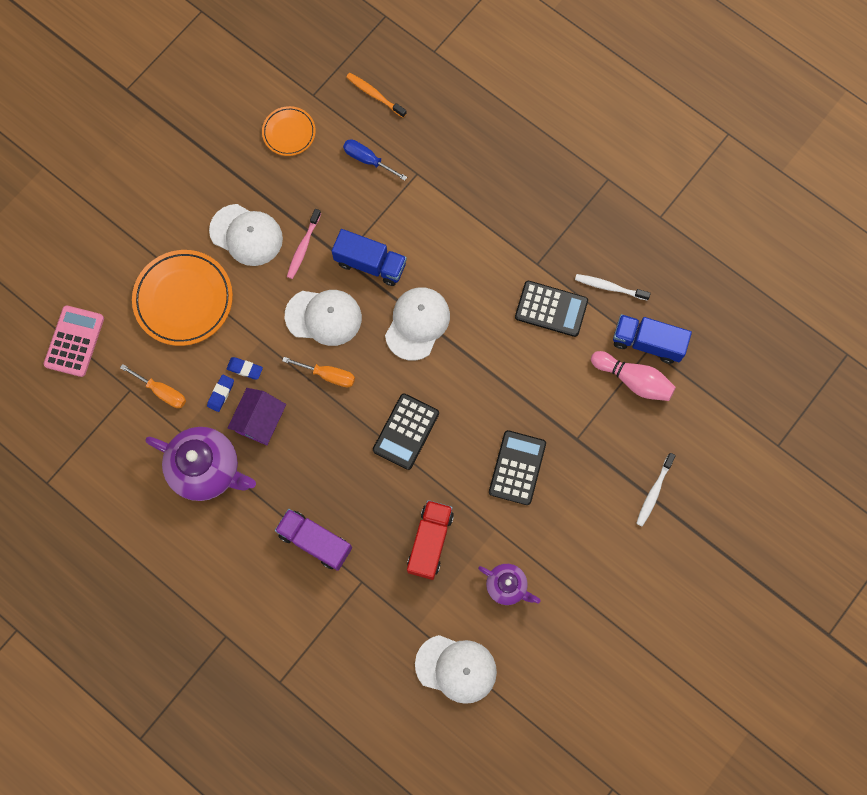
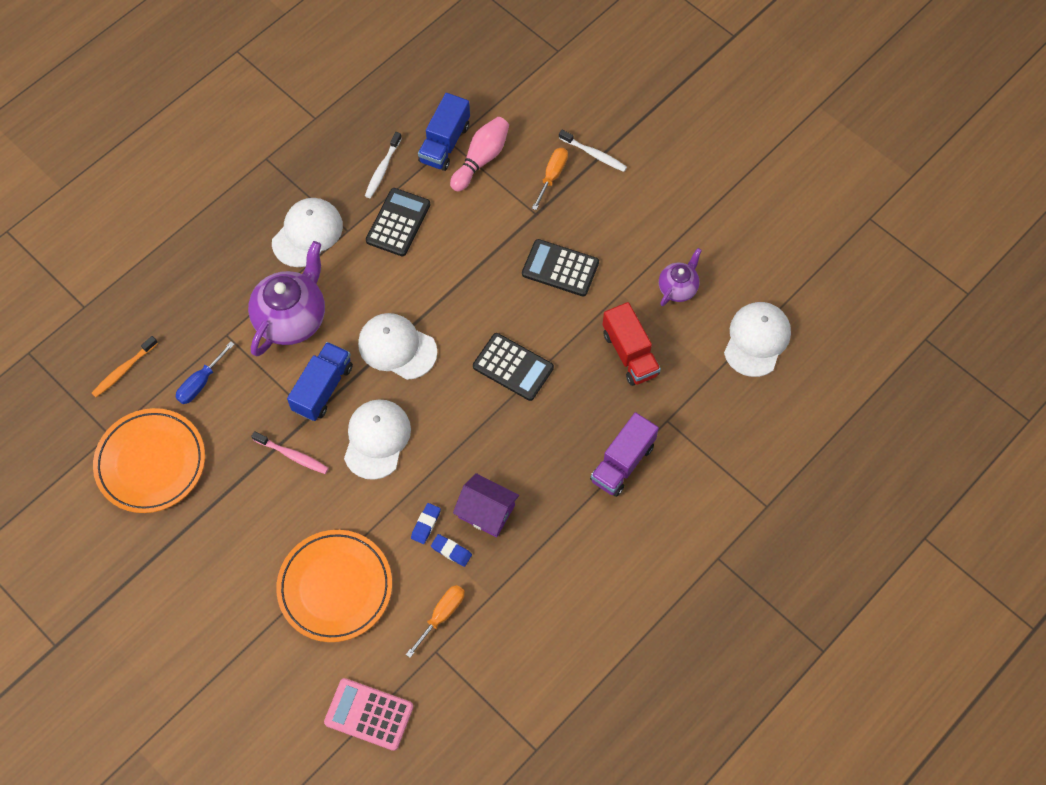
camera: 85 degrees left, 10 degrees down
(207, 469) = (536, 569): purple teapot -> purple teapot (292, 318)
(246, 235) = (268, 515): white cap -> white cap (307, 234)
(289, 132) = (151, 463): orange plate -> orange plate, size x1.80
(328, 375) = (443, 439): orange screwdriver -> orange screwdriver (552, 176)
(430, 542) = (630, 353): red truck -> red truck turned 135 degrees counterclockwise

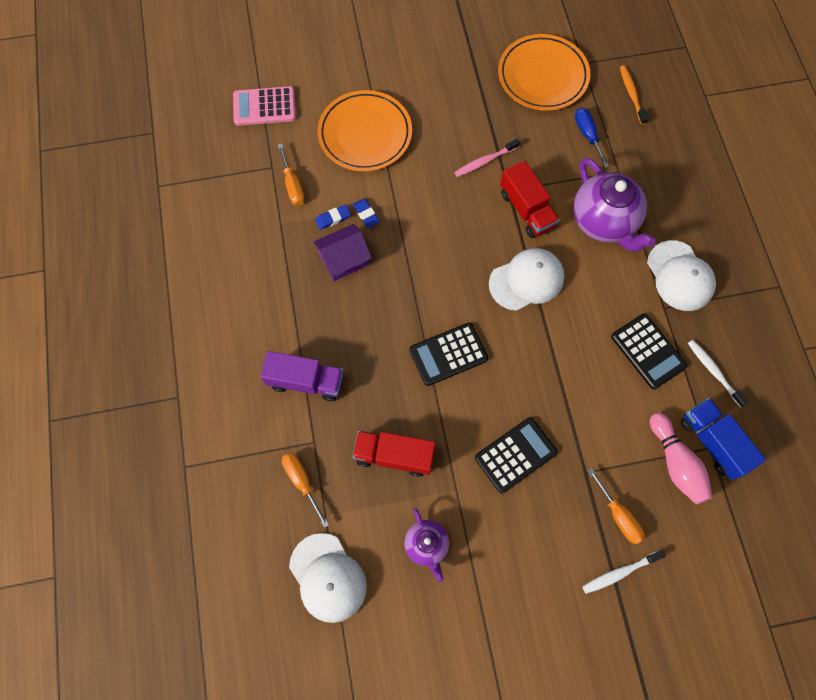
camera: 125 degrees right, 5 degrees up
(323, 388) = (526, 210): blue truck -> red truck
(369, 714) = (264, 107): pink calculator -> pink calculator turned 150 degrees counterclockwise
(377, 439) = (457, 221): white cap -> none
(622, 463) = (306, 381): purple truck -> purple truck turned 120 degrees clockwise
(704, 407) = (302, 482): none -> orange screwdriver

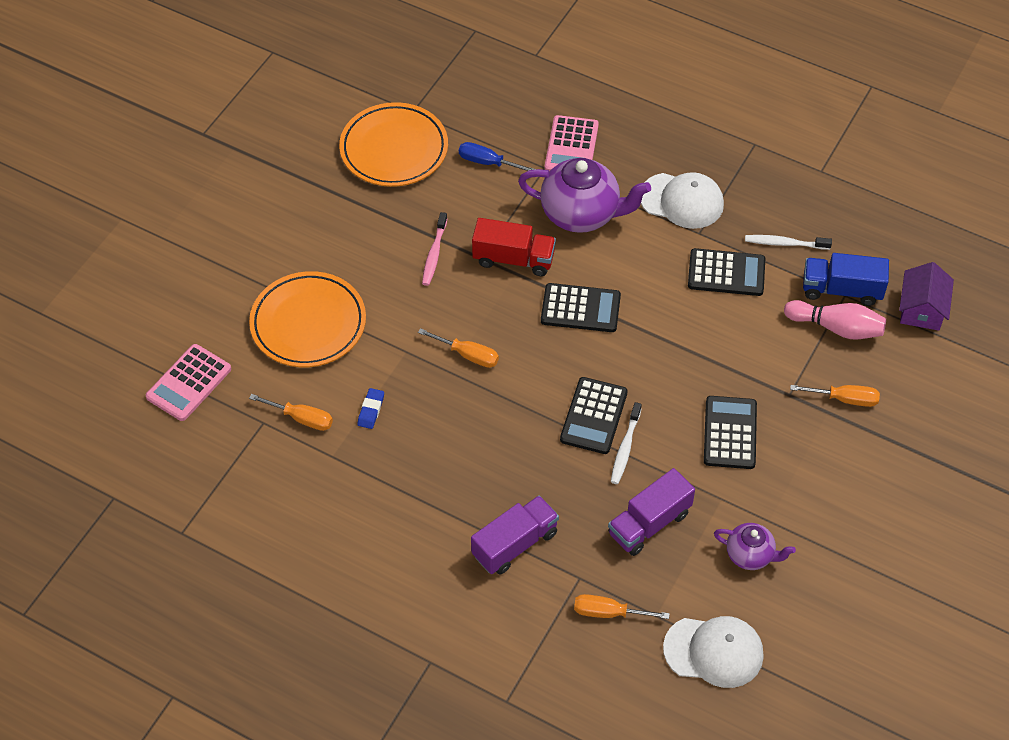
camera: 50 degrees left, 15 degrees down
(344, 259) = (422, 431): purple house -> purple house (922, 309)
(366, 214) = (393, 381): blue eraser -> none
(394, 456) = (649, 523): red truck -> purple truck
(425, 241) = (468, 355): none -> orange screwdriver
(526, 280) = (580, 309): white cap -> black calculator
(620, 572) = (891, 433): white toothbrush -> white toothbrush (625, 448)
(631, 95) = (481, 102): orange toothbrush -> none
(652, 174) = (571, 147): none -> pink calculator

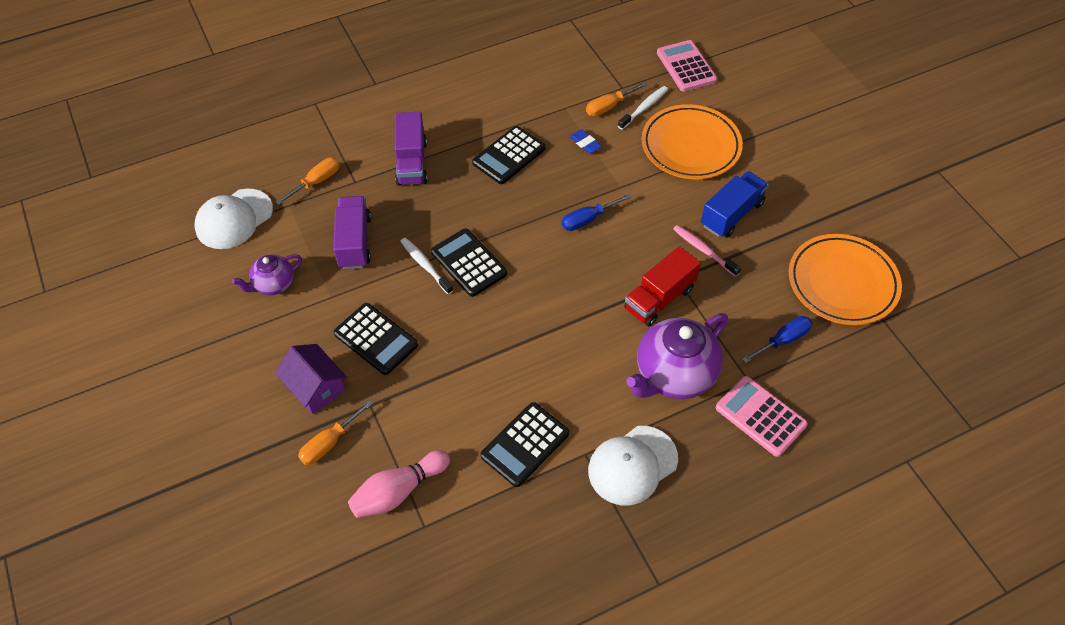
camera: 125 degrees right, 0 degrees up
(468, 355) = (588, 219): orange screwdriver -> blue screwdriver
(580, 309) = (573, 314): black calculator -> black calculator (509, 156)
(785, 243) = (519, 518): white toothbrush -> white toothbrush (644, 108)
(841, 290) = (431, 527): blue truck -> blue truck (731, 214)
(922, 309) = (354, 583): purple house -> purple house (315, 387)

